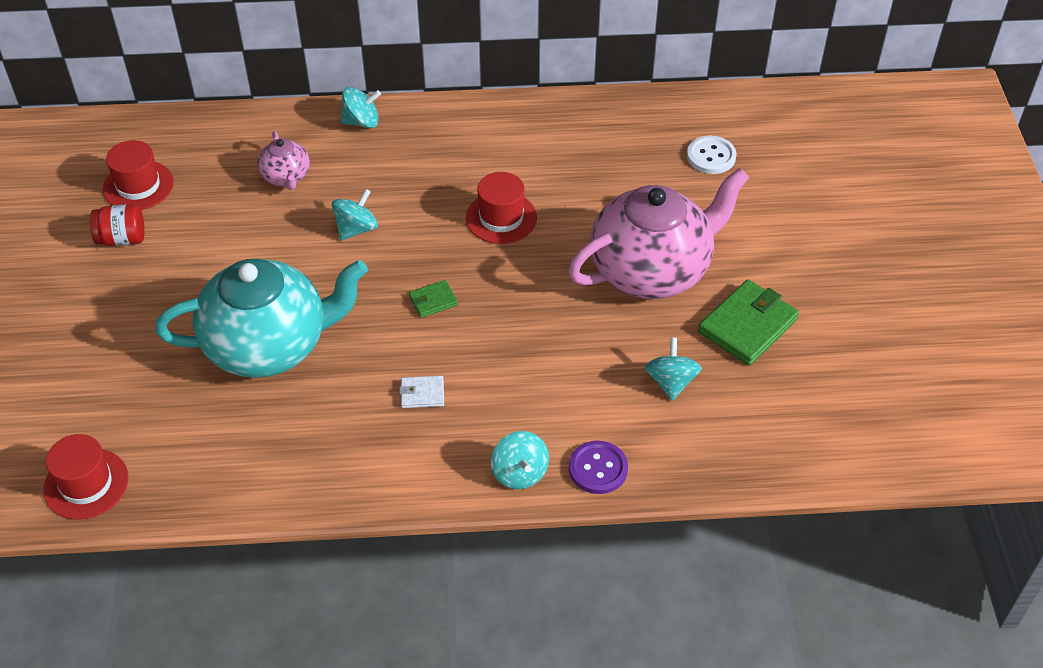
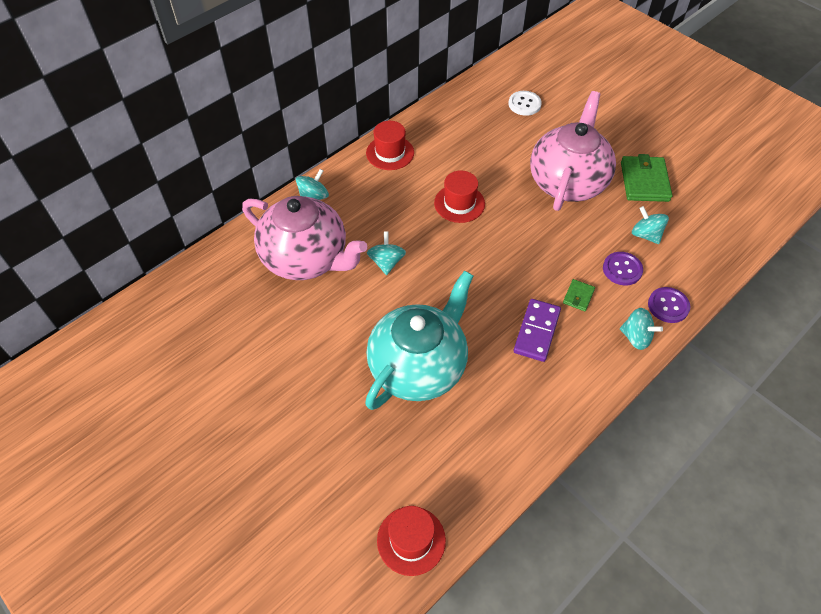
camera: 40 degrees left, 5 degrees up
(122, 239) = (244, 367): red jar -> none
(138, 186) = (214, 326): red hat -> red hat (390, 153)
(286, 177) = (306, 258): pink teapot -> pink teapot, size x2.22
(422, 394) = (536, 331): white wallet -> purple domino
(433, 300) = (479, 274): green wallet -> green wallet (578, 296)
(594, 398) = (622, 269): none -> purple button

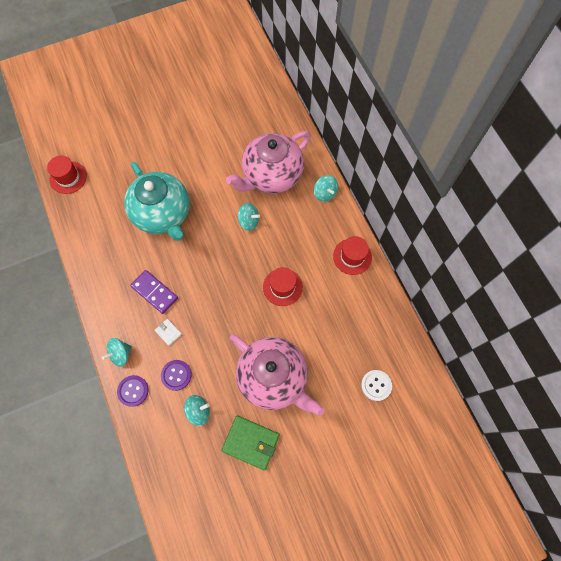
camera: 110 degrees right, 15 degrees up
(578, 296) = (168, 332): green wallet -> white wallet

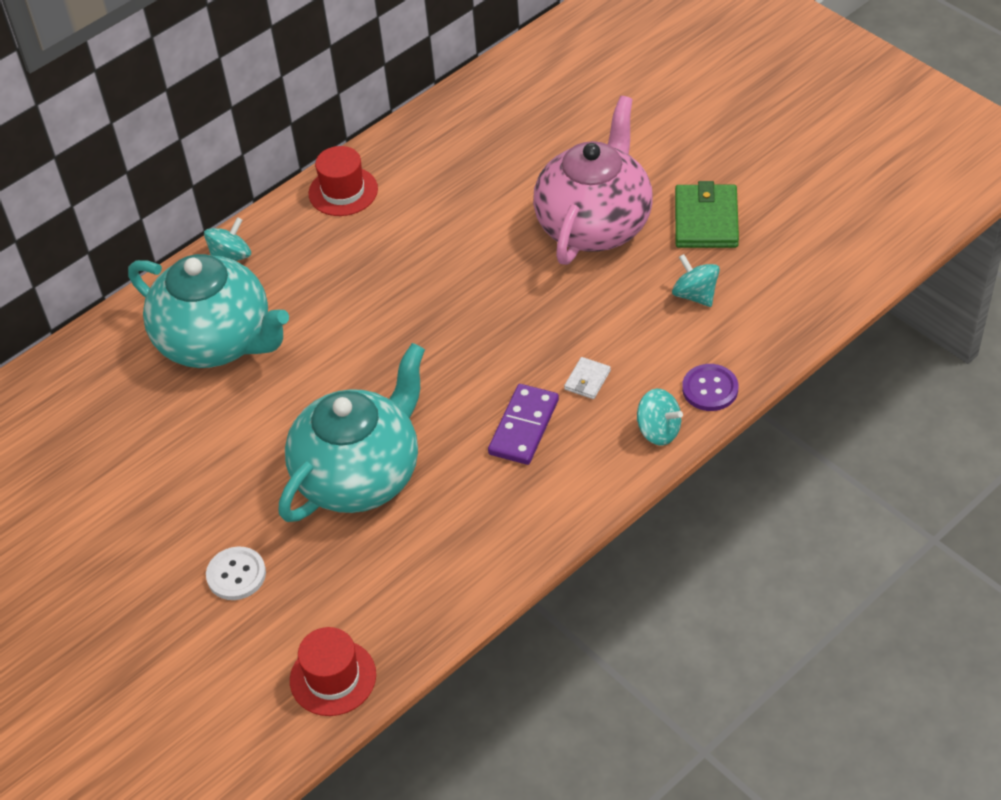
camera: 105 degrees left, 20 degrees down
(176, 375) = (654, 343): purple button -> none
(249, 221) = (327, 343): turquoise spinning top -> none
(271, 176) = (217, 341): pink teapot -> turquoise teapot
(282, 287) = (436, 259): red hat -> none
(376, 385) = (547, 113): white button -> white button (236, 575)

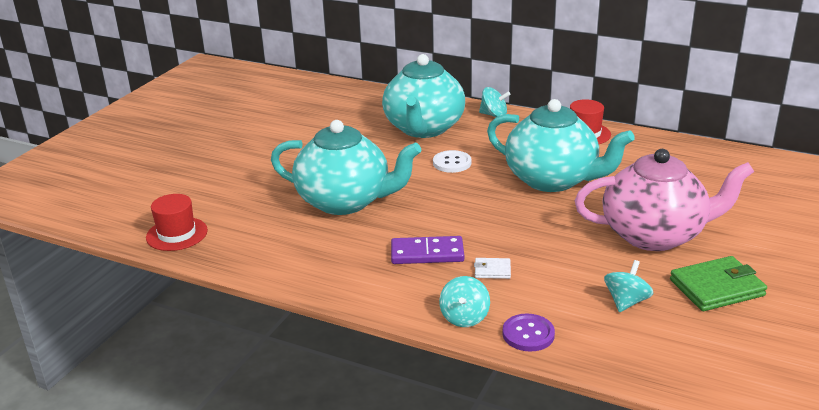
camera: 65 degrees right, 20 degrees down
(236, 575) = (246, 181): white button -> white button (452, 163)
(433, 262) = (553, 180): none -> turquoise teapot

